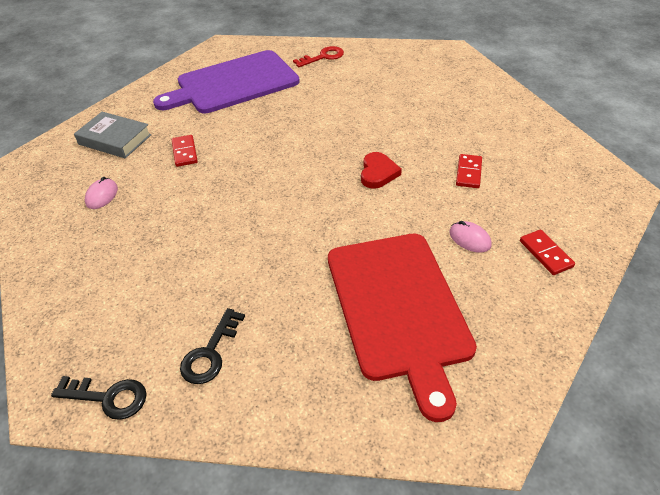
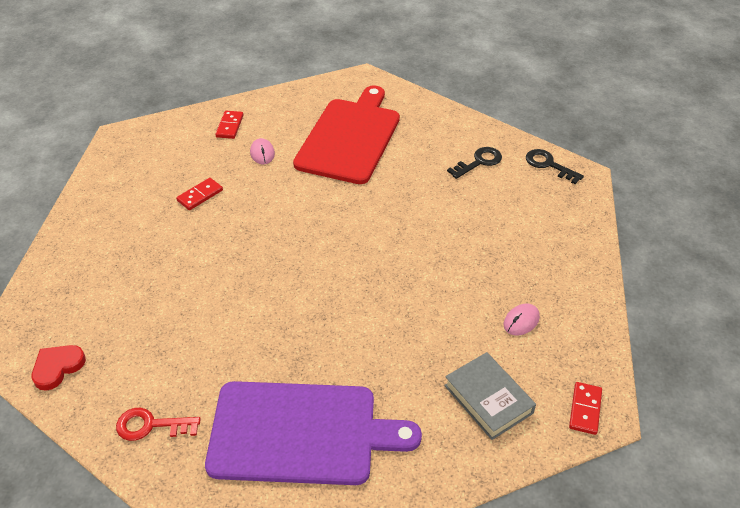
camera: 150 degrees left, 0 degrees up
(184, 152) = (419, 338): red domino -> red domino (585, 409)
(378, 173) = (266, 228): red heart -> red heart (57, 367)

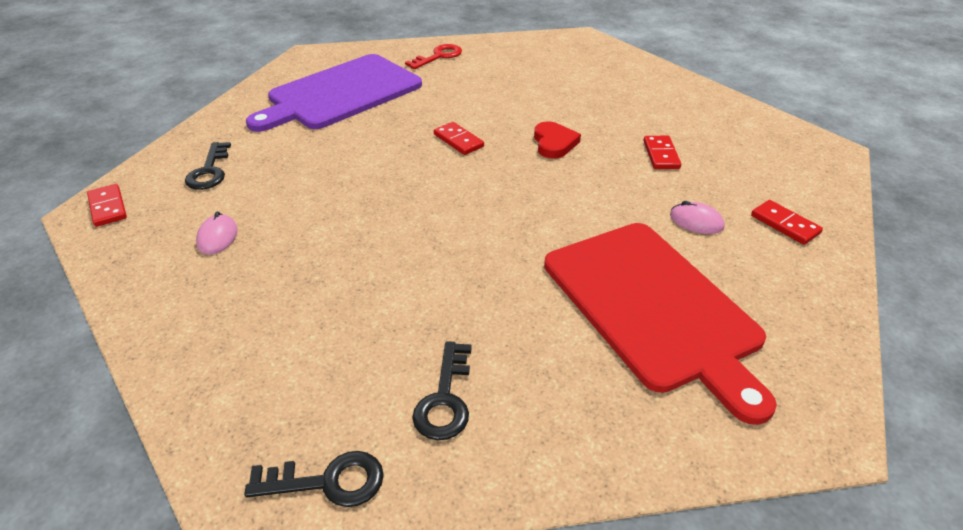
camera: 135 degrees right, 5 degrees down
(57, 367) = (536, 46): red heart -> red heart (554, 143)
(289, 296) = (458, 140): none -> red domino
(488, 399) = (209, 171): grey book -> black key

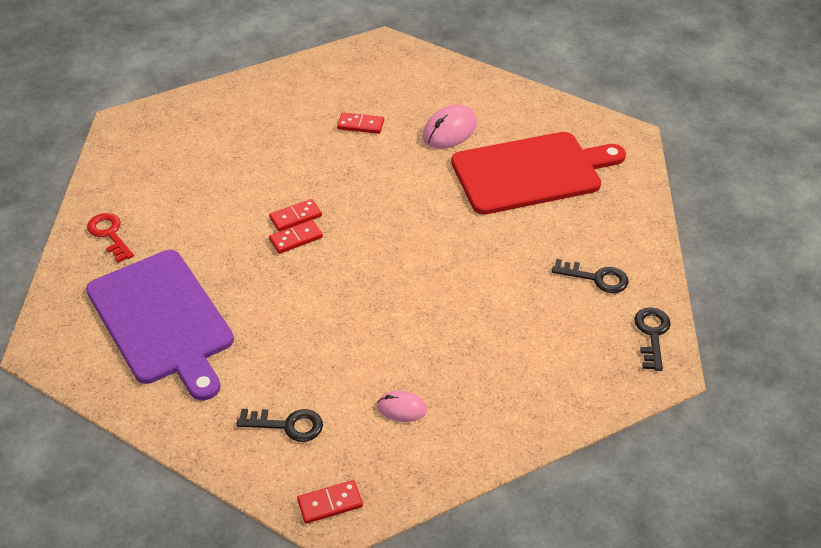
camera: 80 degrees left, 5 degrees up
(554, 143) = (322, 180): red heart -> none
(696, 221) = (449, 130): pink mouse -> pink mouse, size x1.68
(784, 224) = (463, 93): red domino -> red domino (295, 217)

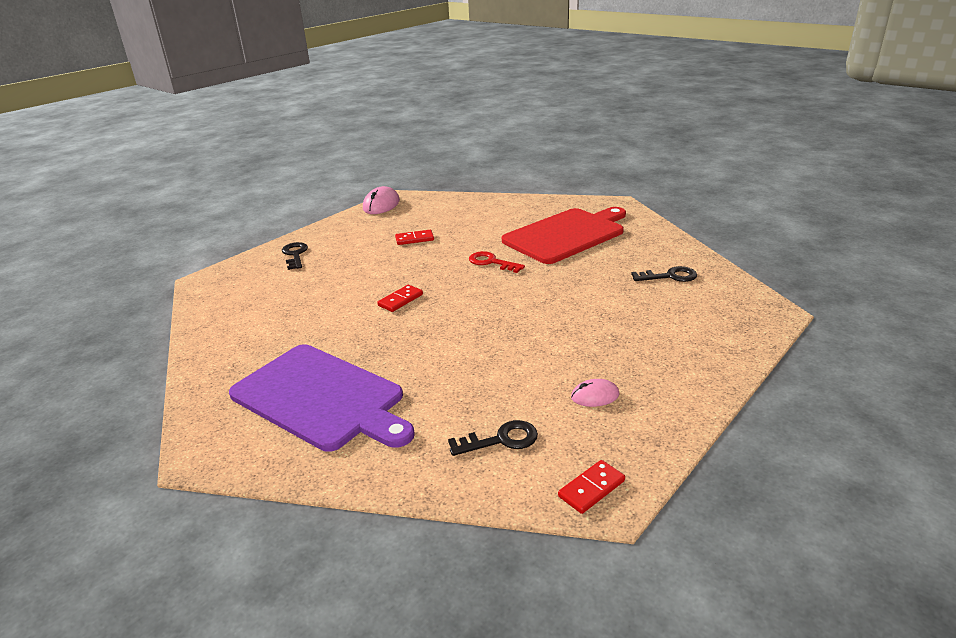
camera: 20 degrees left, 15 degrees down
(110, 234) = (231, 352): red key -> red key (491, 262)
(296, 238) = (410, 312): red domino -> none
(449, 130) = (486, 227): pink mouse -> pink mouse (381, 205)
(652, 334) = (742, 296): black key -> black key (295, 255)

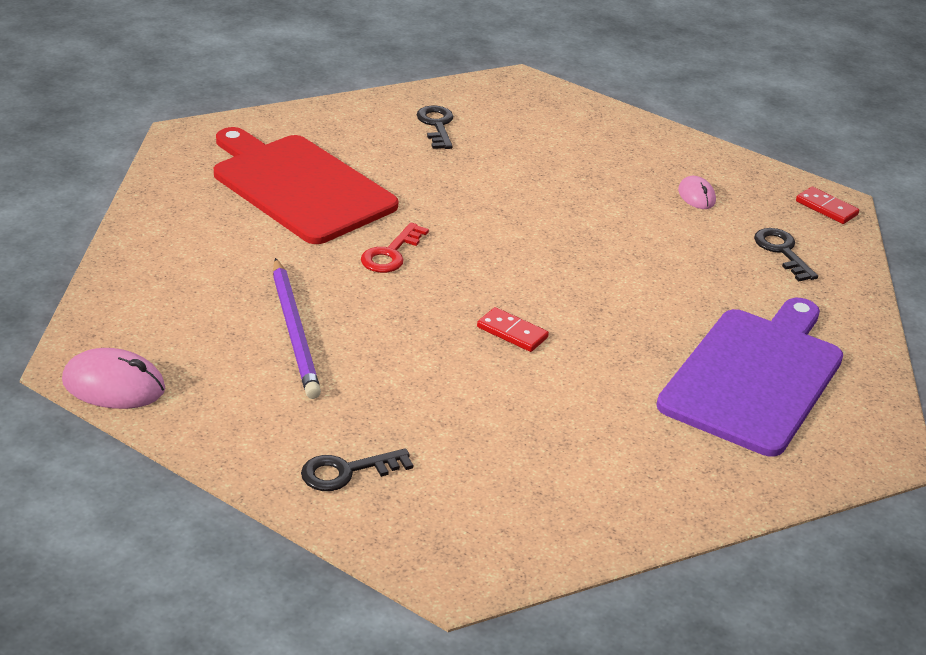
camera: 100 degrees left, 5 degrees up
(414, 239) = (295, 332): red domino -> purple pencil

